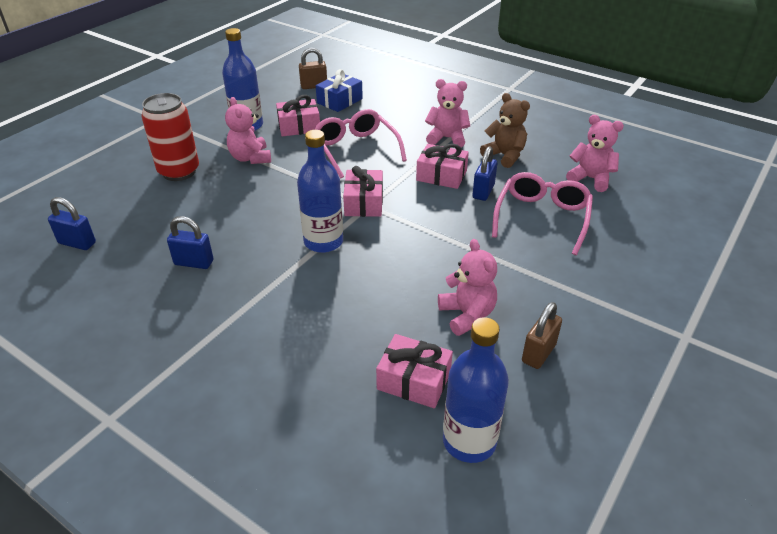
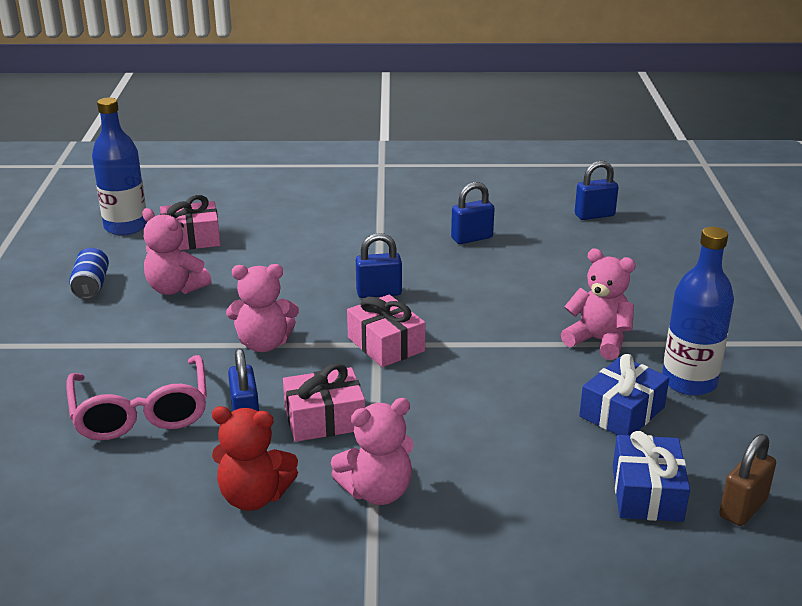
camera: 145 degrees right, 10 degrees down
(179, 172) = (642, 295): red can -> none
(299, 126) = (622, 412): pink gift -> blue gift
(323, 242) = (379, 293): blue bottle -> blue padlock
(355, 149) = (489, 410): pink glasses -> none
(504, 156) = (254, 497): brown teddy bear -> red teddy bear
(538, 353) = (91, 286): brown padlock -> blue can
(590, 179) = (85, 510): pink teddy bear -> pink teddy bear (264, 344)

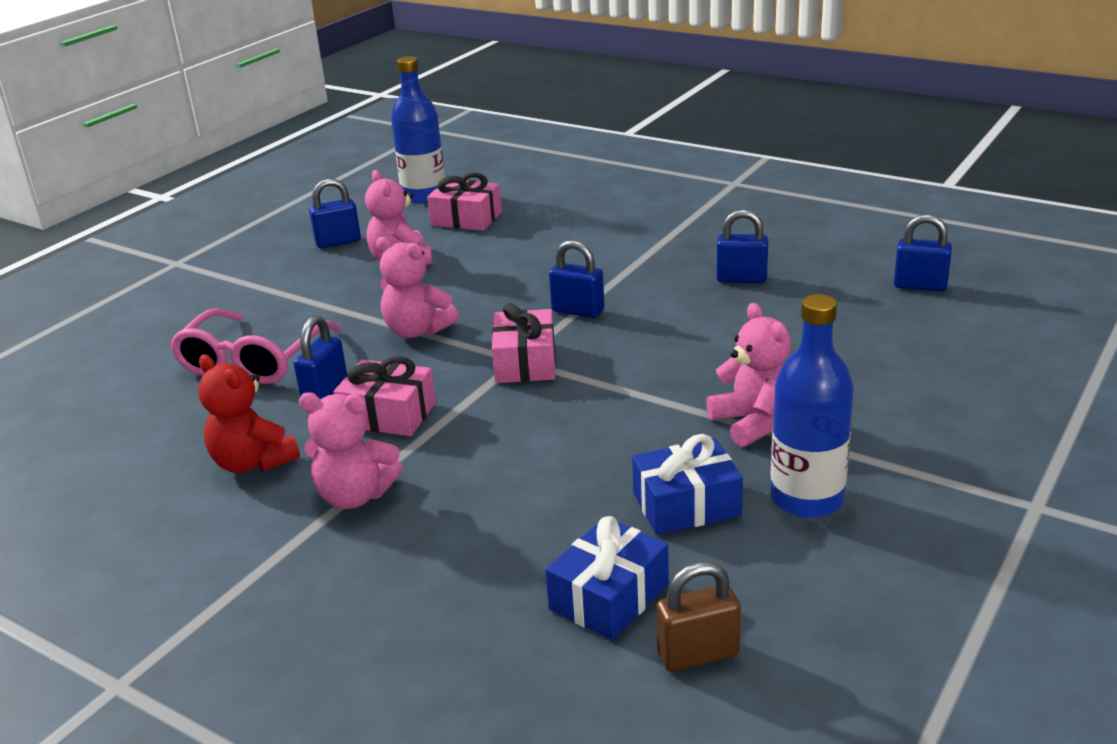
camera: 35 degrees right, 0 degrees up
(91, 286) = (338, 242): blue can -> blue padlock

